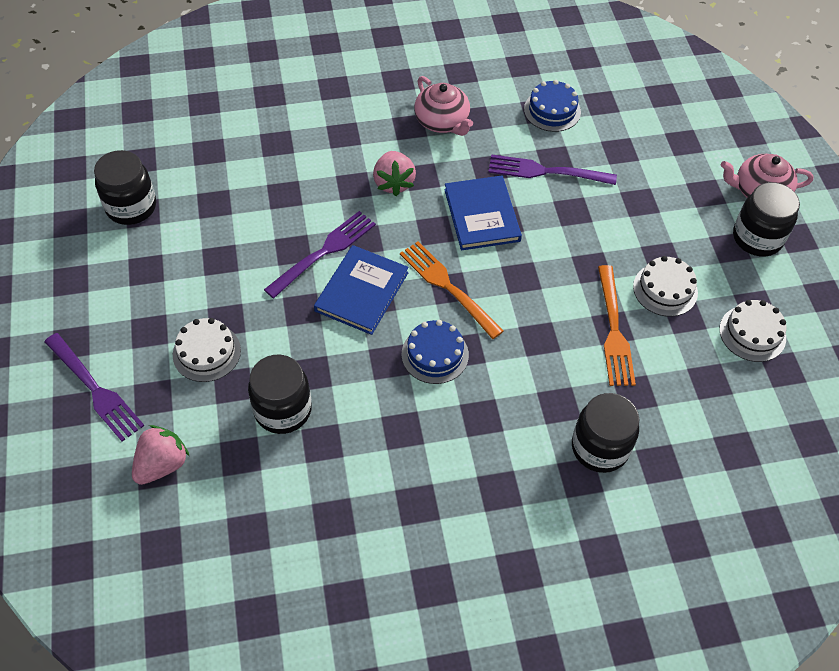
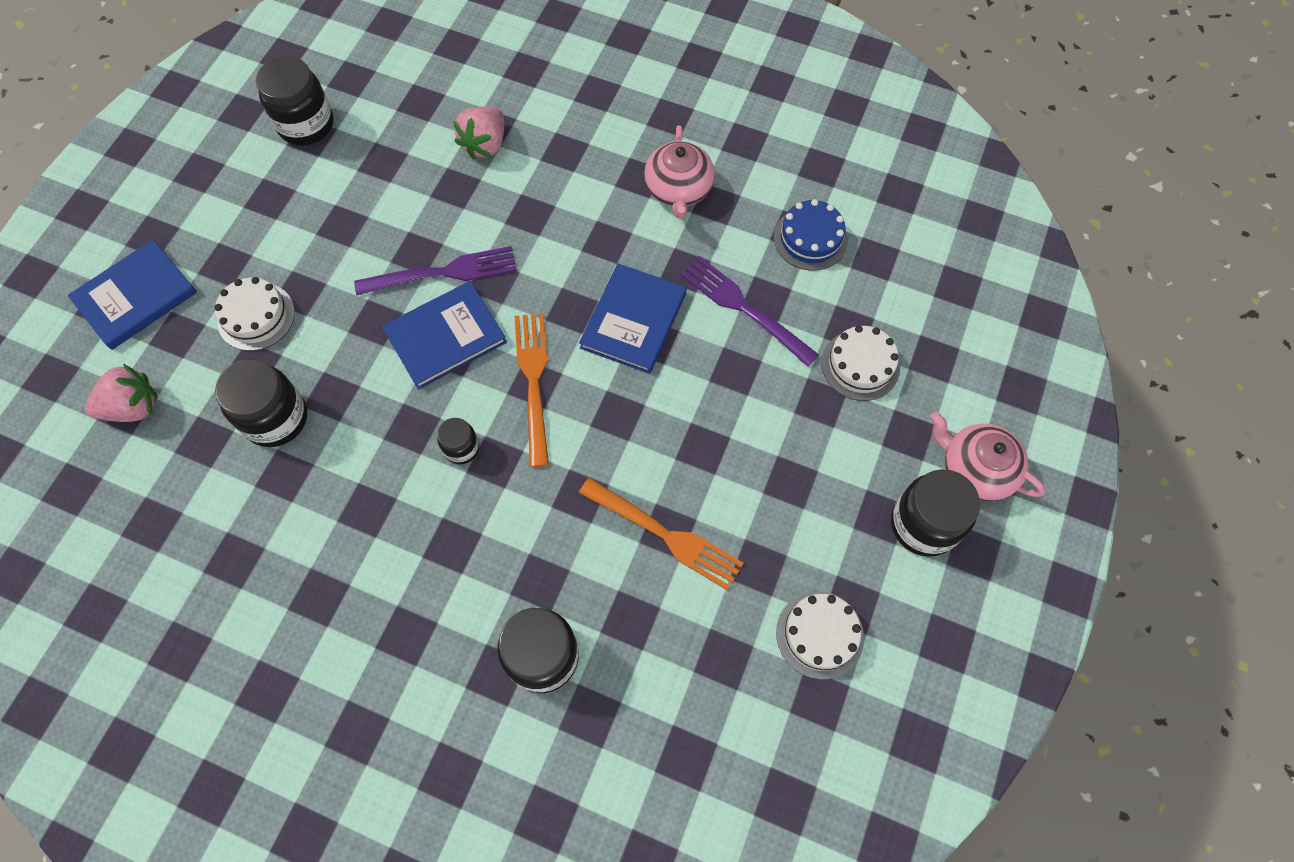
camera: 35 degrees right, 10 degrees up
(95, 390) = (136, 297): purple fork -> blue book
(393, 183) = (572, 233): pink strawberry -> pink strawberry (485, 144)
(435, 354) = (461, 448): blue cake -> black jar
(614, 331) = (666, 535): orange fork -> orange fork turned 90 degrees counterclockwise
(665, 289) = (762, 522): white cake -> white cake (860, 365)

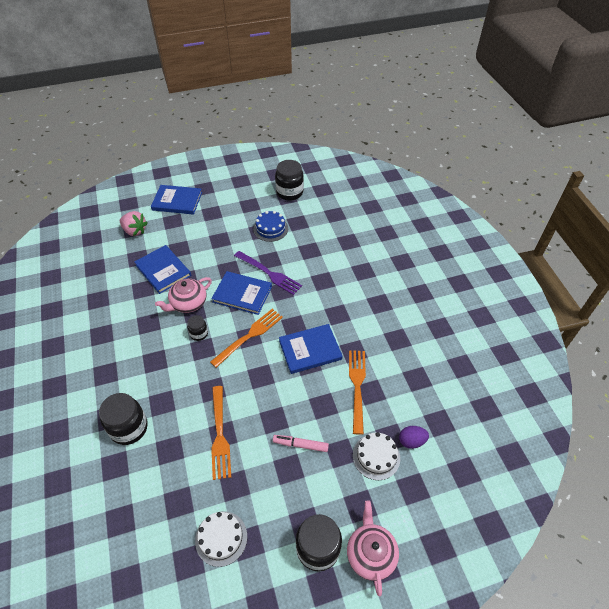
camera: 50 degrees right, 15 degrees down
(256, 316) = (199, 236): white cake -> none
(276, 418) = (163, 270): black jar -> blue book
(485, 144) = (338, 245): pink strawberry -> none
(678, 189) = (389, 321): pink teapot -> pink teapot (188, 303)
(743, 308) = (357, 386): purple fork -> orange fork
(769, 441) = (300, 445): none -> pink marker
(810, 239) = (420, 388): blue cake -> blue cake (270, 229)
(874, 309) = (411, 441): none -> purple egg

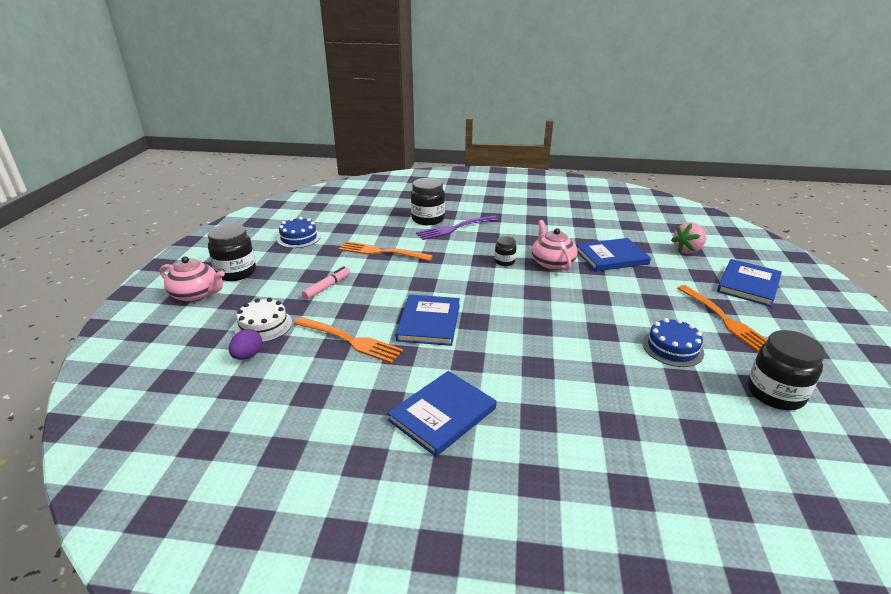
camera: 115 degrees right, 20 degrees down
(221, 538) = (299, 238): white cake -> blue cake
(242, 294) = (547, 297): blue book -> blue book (442, 414)
(249, 336) = (480, 288): orange fork -> orange fork (725, 320)
(269, 274) = (574, 324): purple fork -> purple fork (455, 228)

